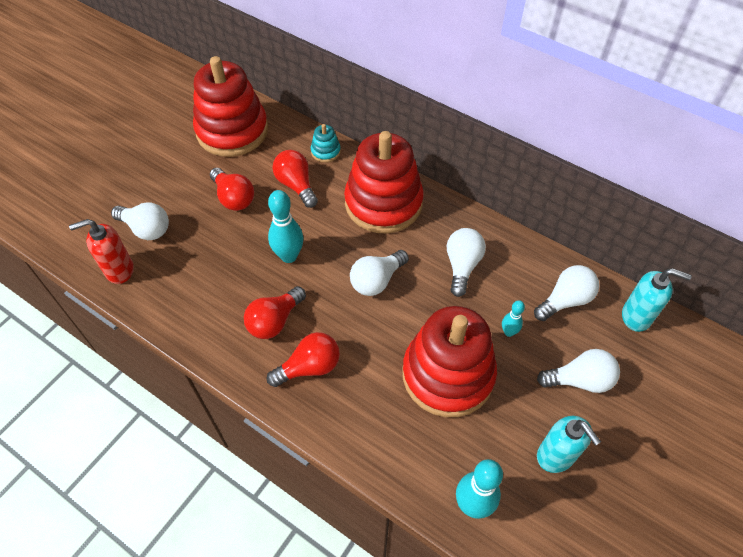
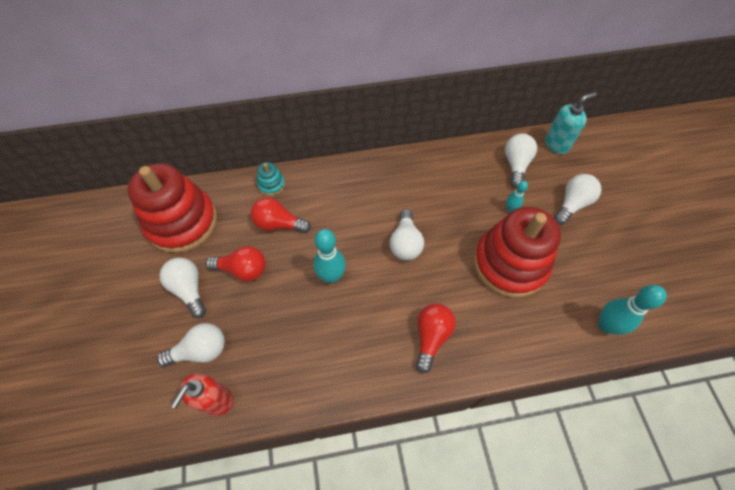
camera: 45 degrees left, 5 degrees up
(275, 321) = (374, 328): red light bulb -> none
(383, 203) = (351, 189): red stacking toy -> none
(462, 266) = (442, 191): white light bulb -> white light bulb (189, 289)
(556, 456) = (609, 257): turquoise soap dispenser -> none

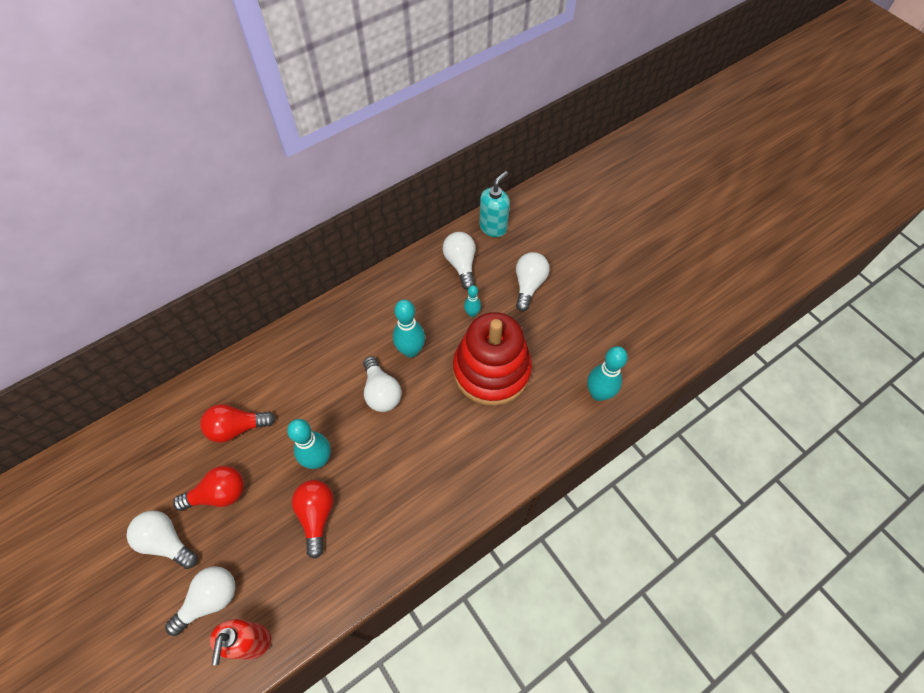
camera: 25 degrees left, 0 degrees up
(182, 222) = (123, 472): red stacking toy -> none
(271, 185) = (209, 387): turquoise stacking toy -> none
(431, 337) = (443, 476): red light bulb -> red light bulb (317, 516)
(444, 219) = (411, 350): none -> turquoise bowling pin

